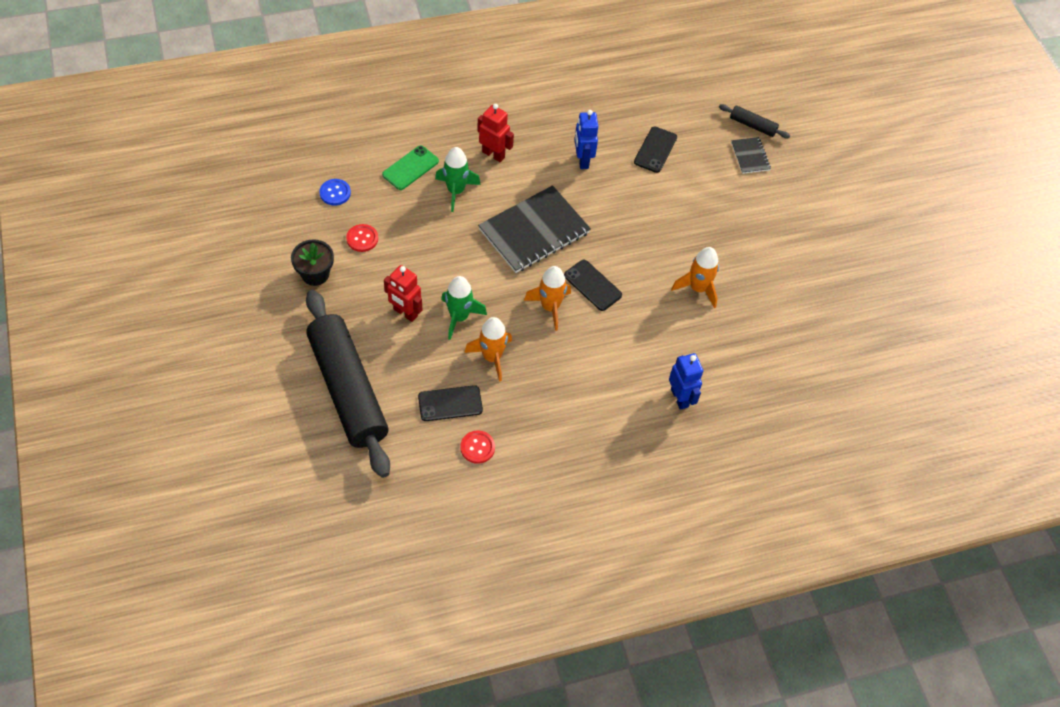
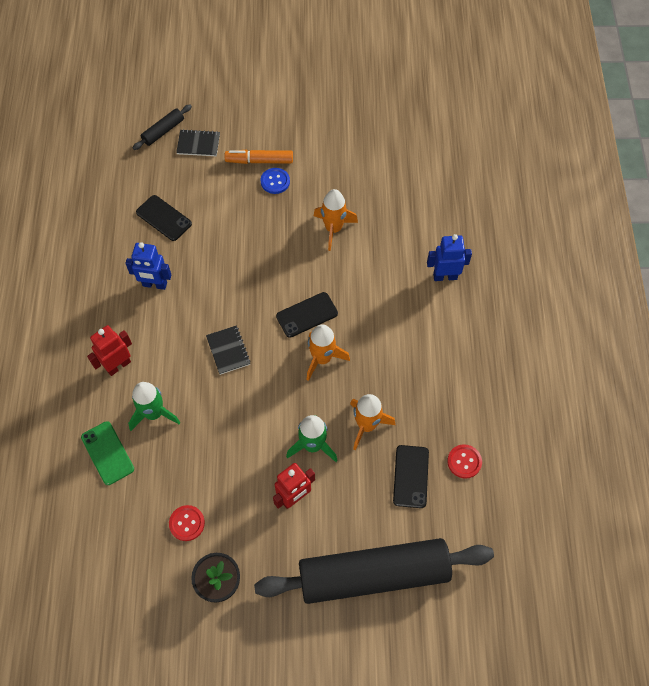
camera: 70 degrees left, 5 degrees up
(335, 193) = (115, 541): blue button -> blue button (275, 181)
(534, 231) = (228, 350): black notebook -> black notebook, size x0.48
(752, 209) = (259, 161): none -> orange marker

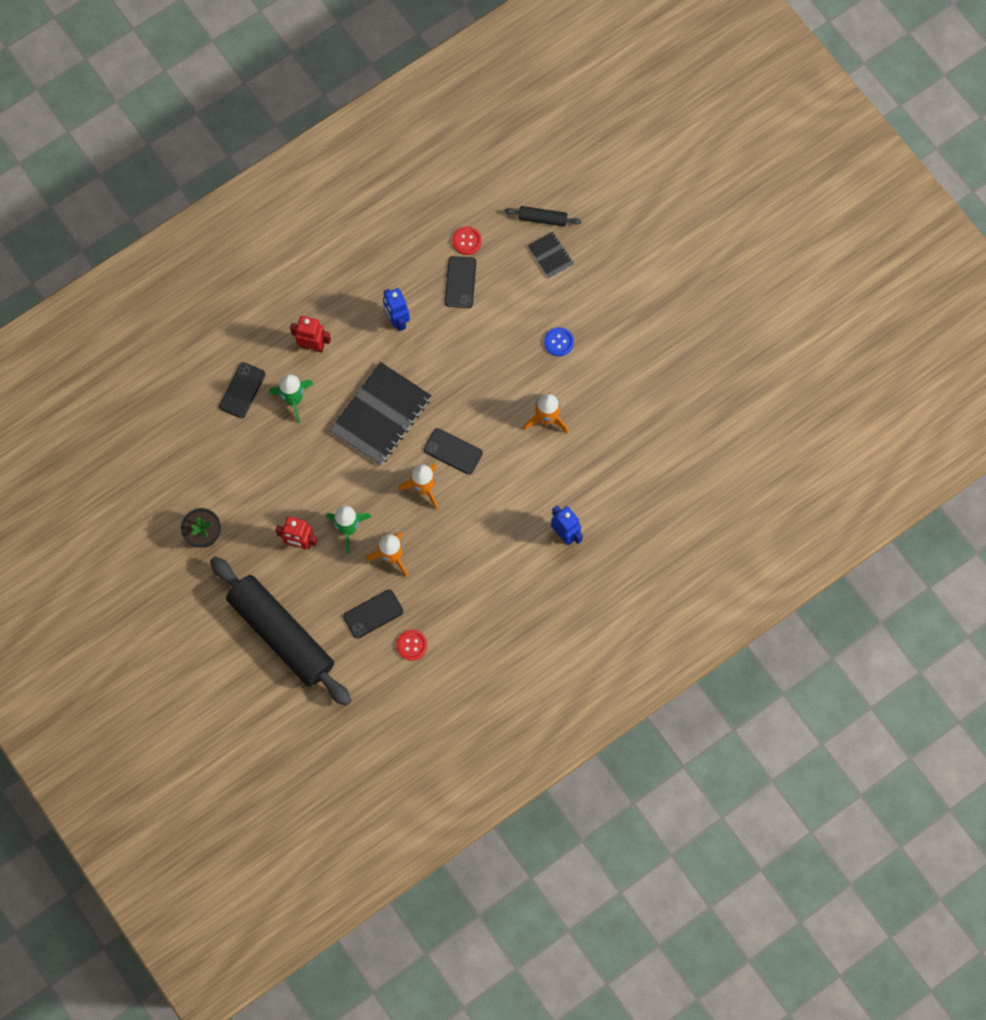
camera: 55 degrees right, 10 degrees up
(107, 453) = (242, 390): green phone -> black phone
(187, 523) = (230, 482): red button -> red button (466, 241)
(228, 350) = (381, 415): black notebook -> black notebook, size x2.10
(259, 161) = (570, 315): orange marker -> none

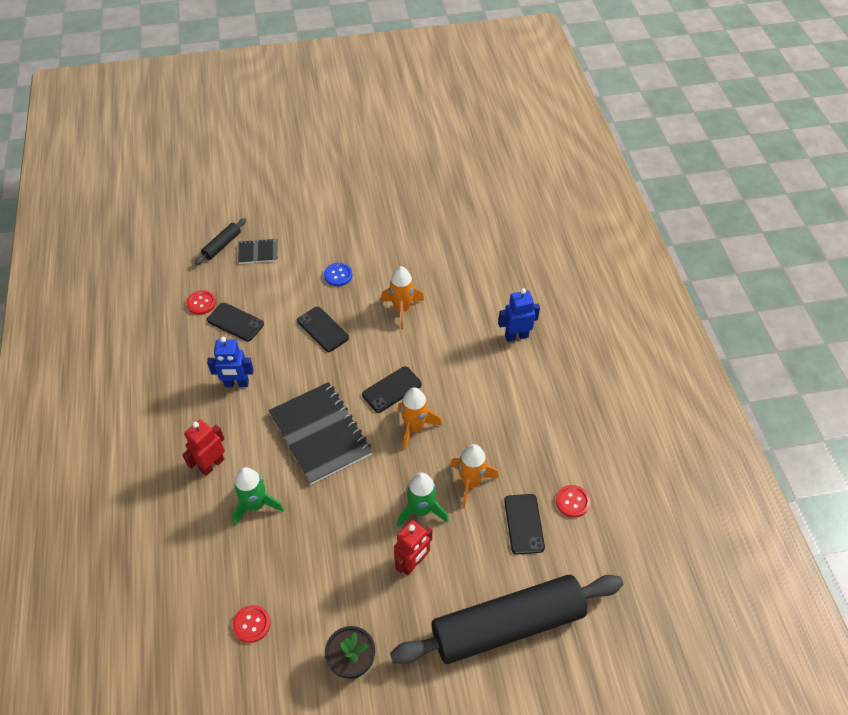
camera: 65 degrees left, 20 degrees down
(200, 449) = (251, 624): none -> red button
(242, 390) = (214, 551): black phone -> black phone (323, 329)

